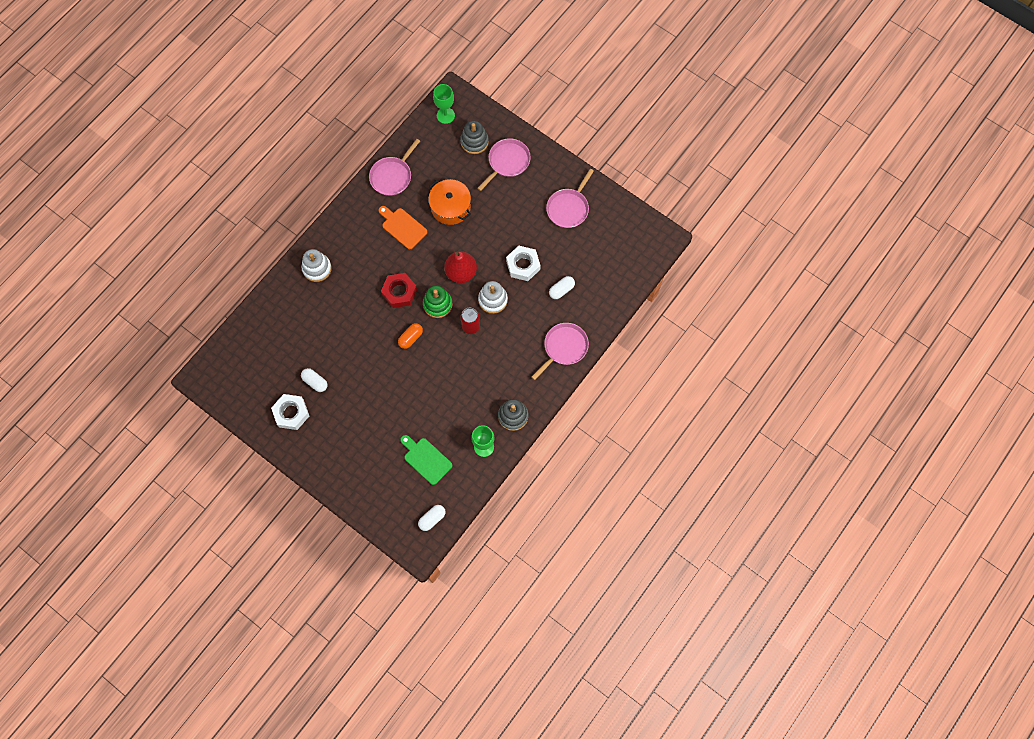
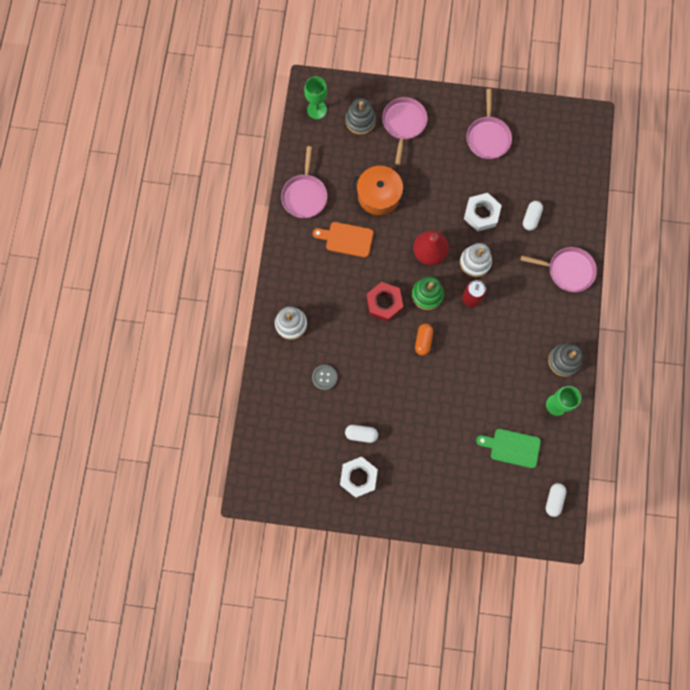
camera: 30 degrees left, 5 degrees up
(315, 323) = (324, 377): none -> grey button
(564, 347) = (568, 270): pink pan -> pink pan turned 90 degrees clockwise

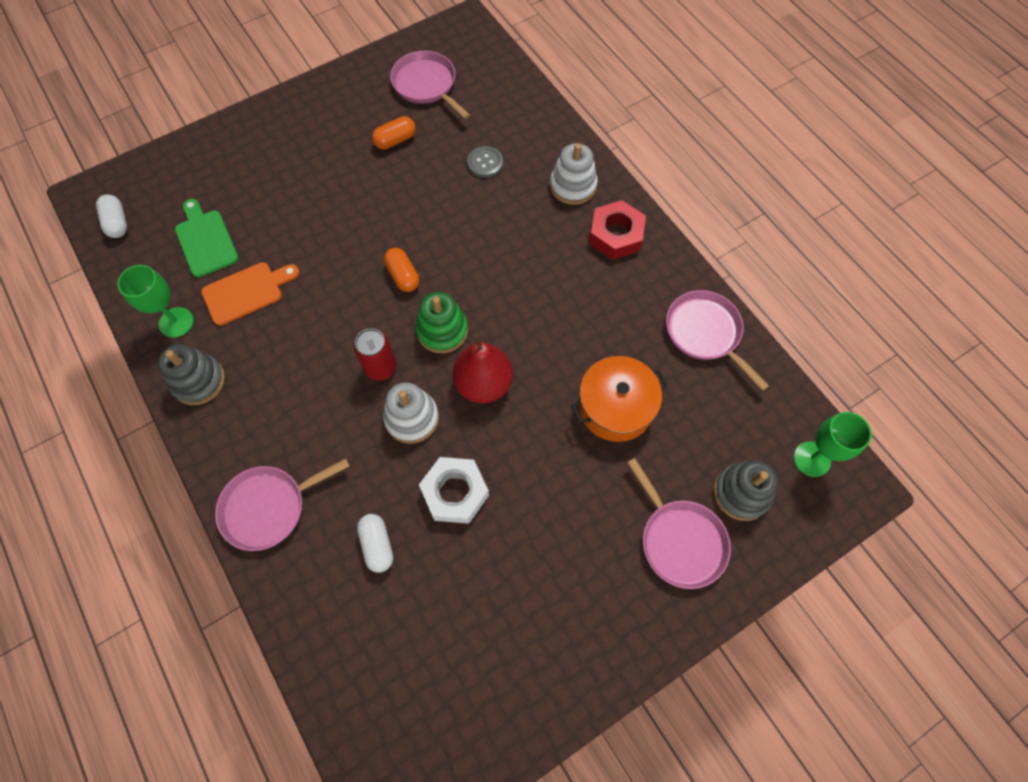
camera: 140 degrees right, 10 degrees down
(346, 239) = (602, 320): orange cutting board -> orange cutting board (247, 292)
(358, 477) = (364, 104): white nut -> none
(361, 434) = (395, 140): white capsule -> orange capsule
(384, 303) = (487, 282): red nut -> red nut (616, 235)
(488, 137) = (540, 626): pink pan -> pink pan (426, 85)
(512, 447) = (205, 240): green cutting board -> green cutting board turned 90 degrees counterclockwise

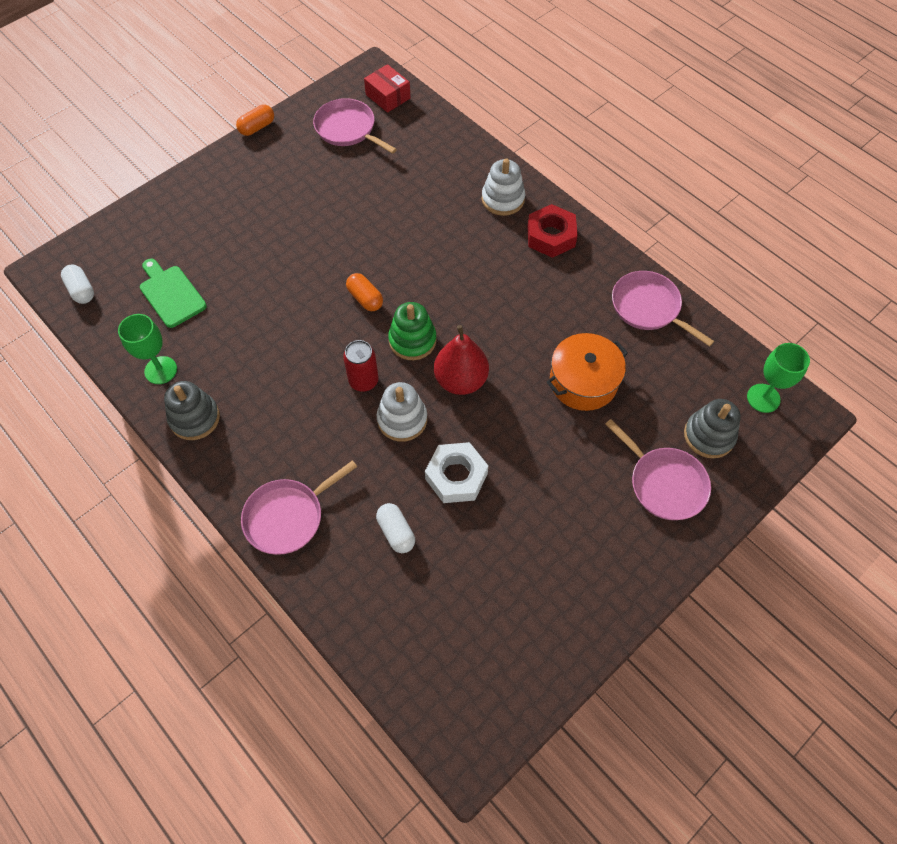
camera: 10 degrees left, 5 degrees down
(247, 292) = (222, 333): orange cutting board -> none
(395, 140) = (330, 181): orange capsule -> orange capsule (257, 127)
(476, 54) = (388, 96): none -> red box
(485, 163) = (418, 190): grey button -> none

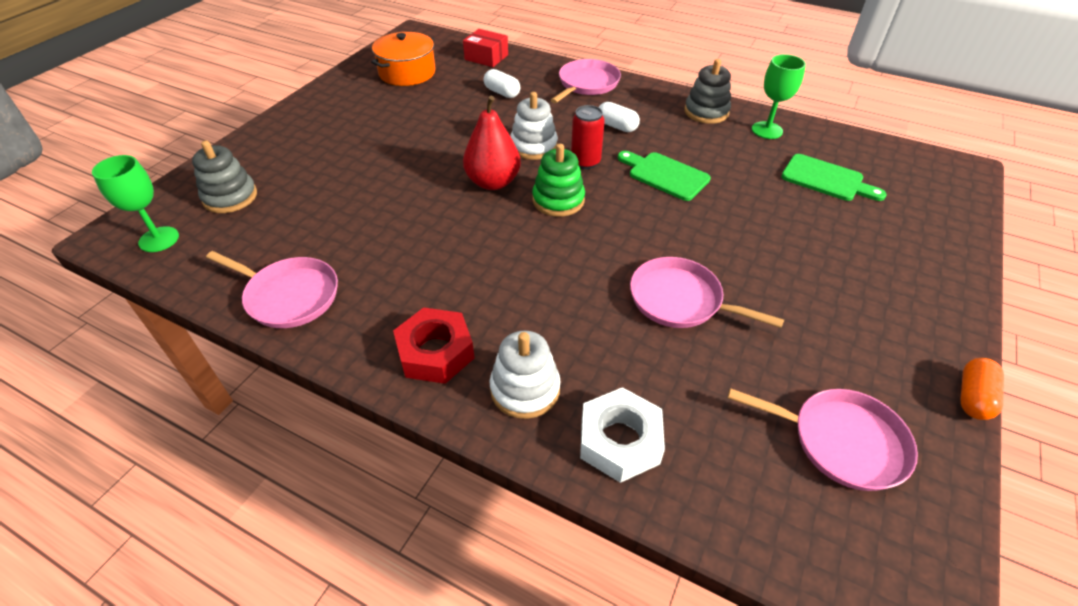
camera: 160 degrees right, 15 degrees down
(81, 290) = (908, 162): white capsule -> white capsule (617, 126)
(303, 341) = (665, 175): none -> green cutting board
(365, 298) = (632, 222): orange capsule -> none
(388, 96) = (838, 545): red box -> red box (486, 57)
(456, 476) = (469, 126): white nut -> white nut (620, 440)
(583, 381) = (365, 208): orange pot -> orange pot (407, 72)
(664, 483) = (280, 158): pink pan -> pink pan (680, 300)

